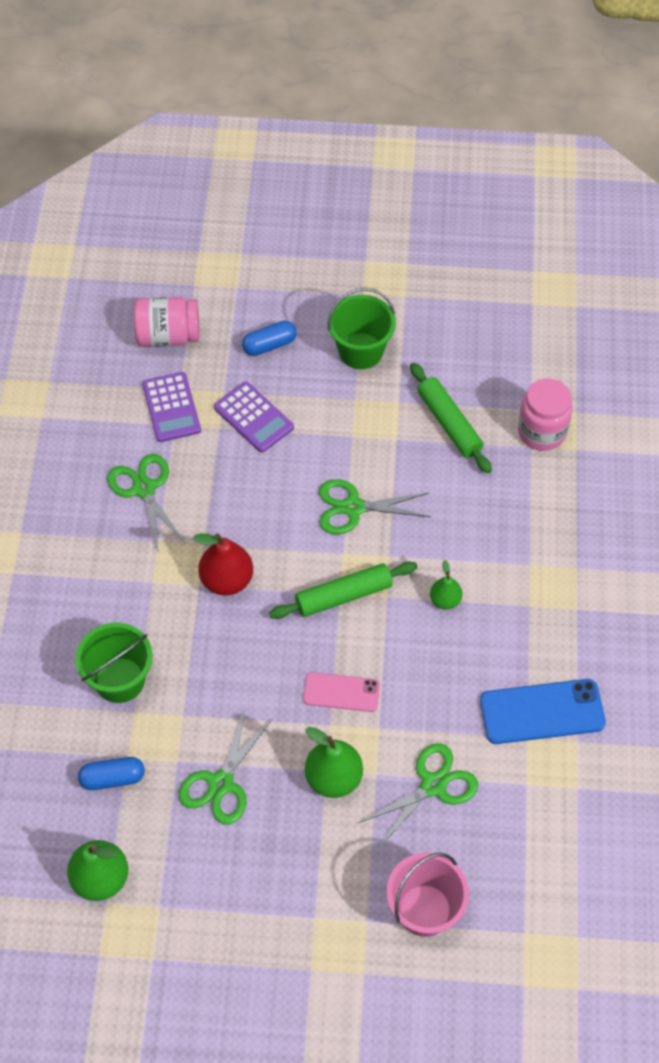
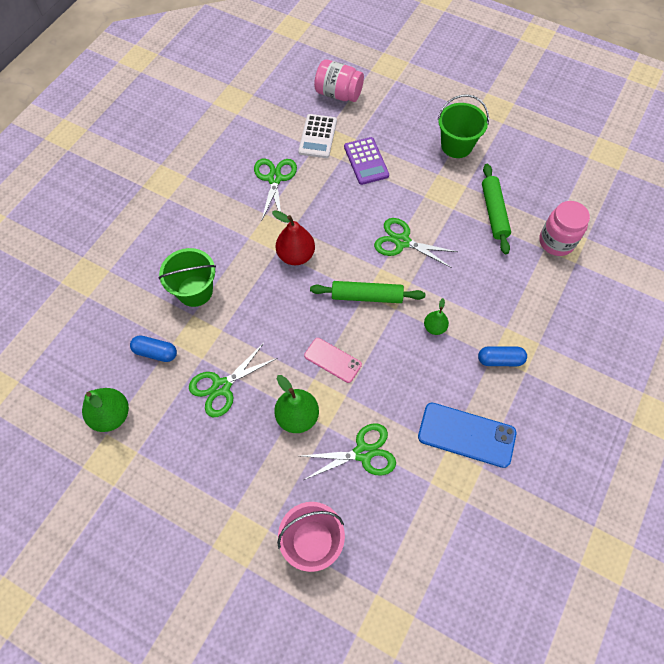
camera: 25 degrees right, 5 degrees up
(171, 407) = (317, 136): purple calculator -> white calculator
(269, 345) = (399, 121): blue capsule -> blue capsule (500, 360)

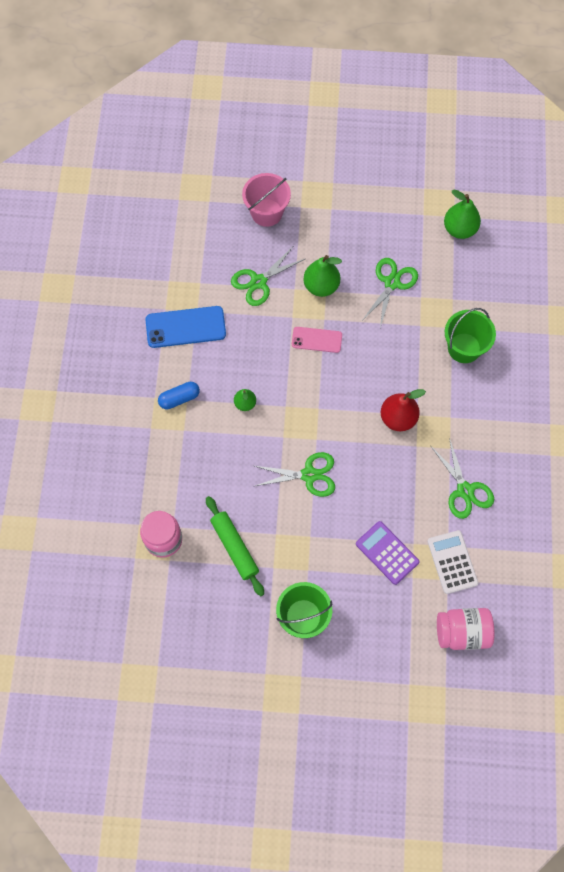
camera: 155 degrees right, 5 degrees up
(155, 352) = (460, 286): blue capsule -> none
(366, 296) = (316, 406): green rolling pin -> none

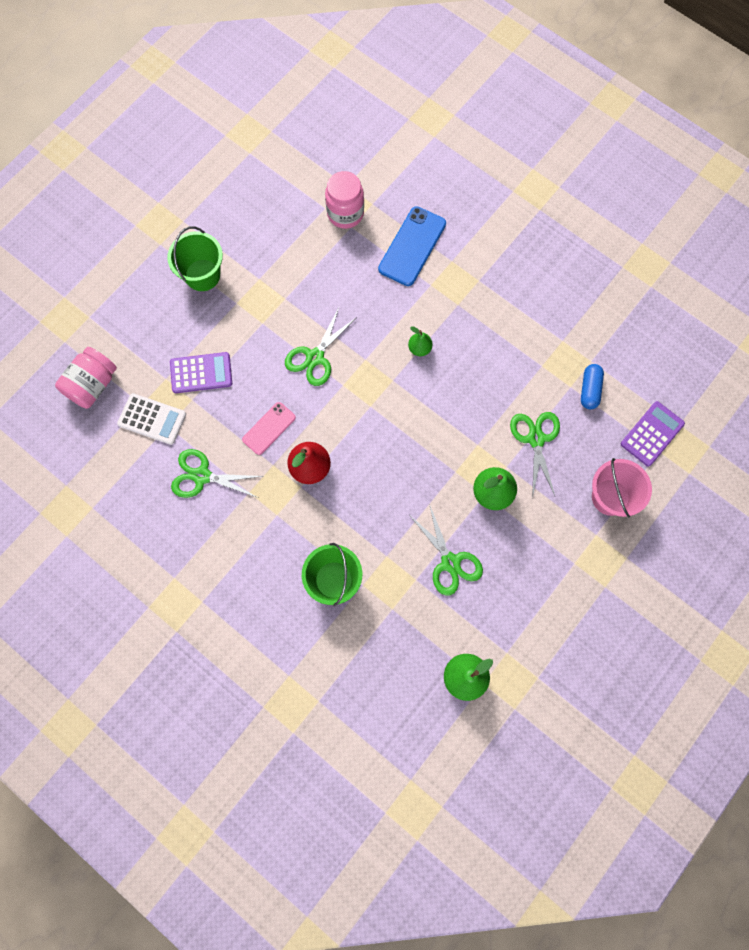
camera: 125 degrees right, 5 degrees up
(179, 398) = (463, 299): blue capsule -> blue capsule (589, 390)
(185, 327) = (531, 346): blue phone -> blue phone (412, 246)
(199, 212) = (652, 434): none -> purple calculator
(234, 547) = (298, 260): green rolling pin -> none
(316, 340) = (438, 450): pink phone -> pink phone (269, 428)

